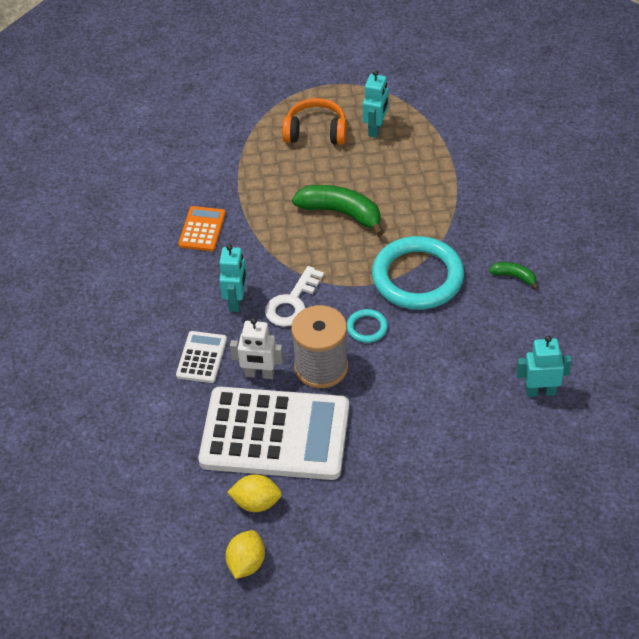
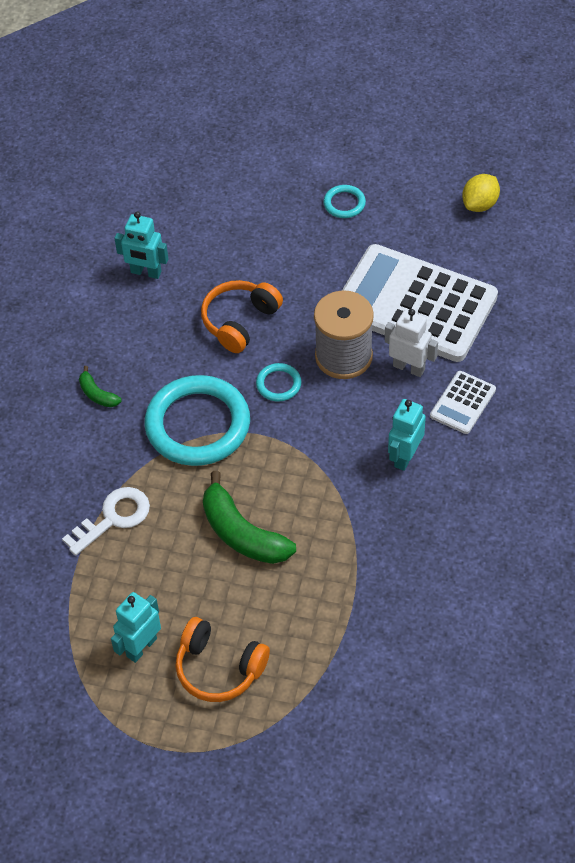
camera: 160 degrees left, 5 degrees up
(202, 229) = (414, 564): orange calculator -> none
(256, 503) = (454, 249): yellow lemon -> none
(292, 303) = (345, 436): white key -> white key (113, 518)
(387, 522) = (344, 203): none -> turquoise ring
(428, 371) = (240, 321): none -> orange headphones

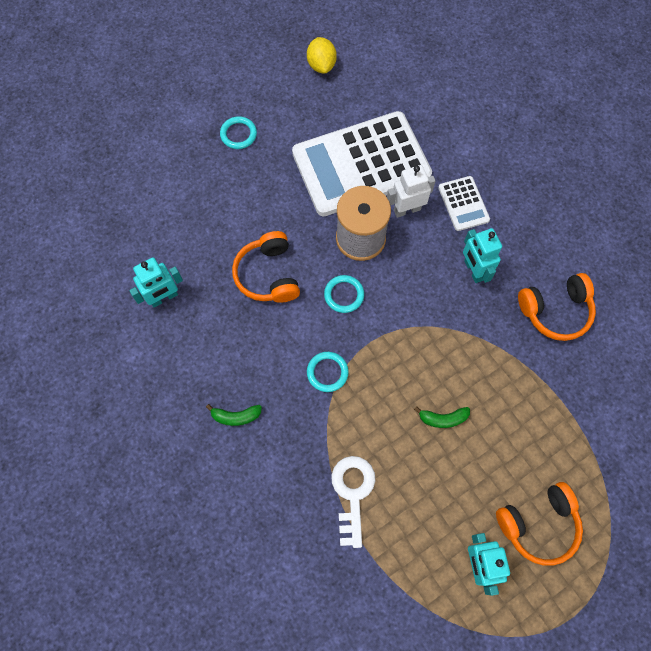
camera: 50 degrees left, 15 degrees up
(198, 425) = (327, 372): turquoise ring -> turquoise ring, size x0.44
(242, 533) = (443, 418): green banana -> green banana, size x0.50
(434, 544) = (555, 311): none -> orange headphones

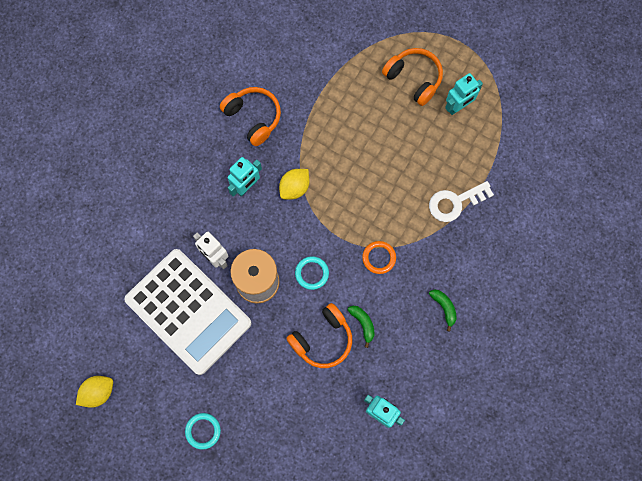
camera: 115 degrees left, 5 degrees up
(327, 372) = (379, 258): turquoise ring -> orange ring
(443, 418) = (373, 164): green banana -> green banana (363, 323)
(450, 319) = (294, 188): none -> yellow lemon
(463, 204) = (190, 215): white calculator -> none

